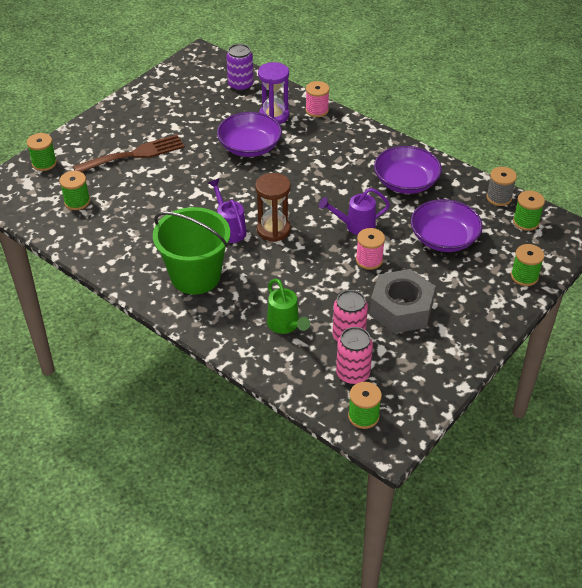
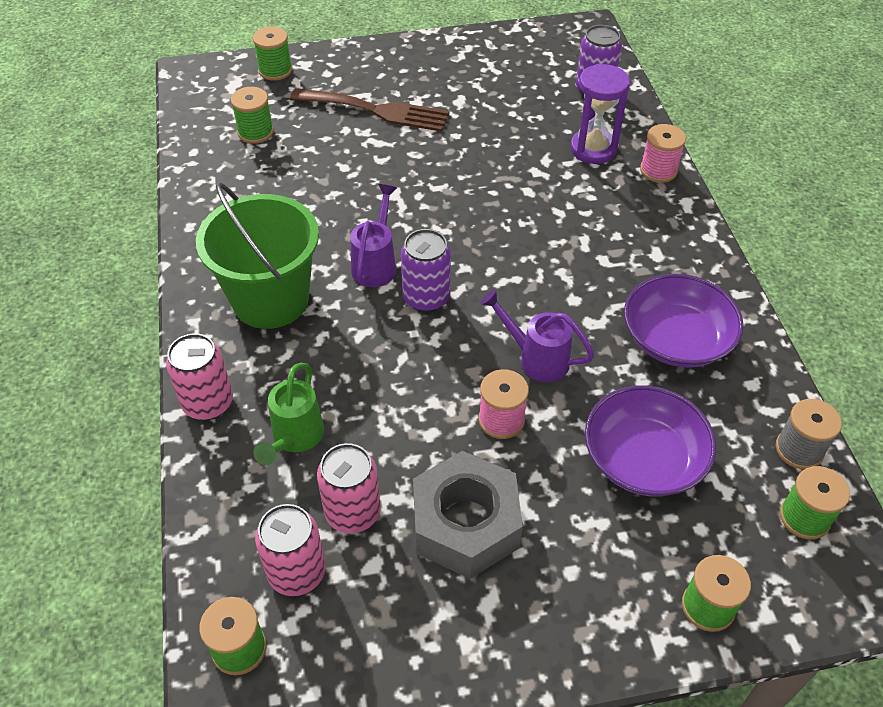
camera: 40 degrees right, 5 degrees up
(224, 338) = (208, 403): none -> pink can
(250, 147) = (519, 172): purple bowl -> none
(273, 230) = (426, 298): brown hourglass -> purple can

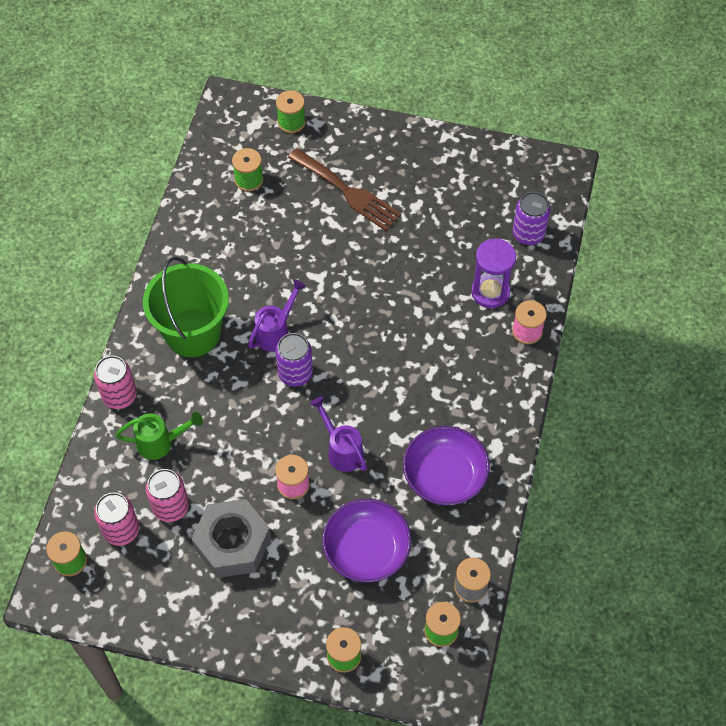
camera: 25 degrees right, 10 degrees up
(295, 438) = (160, 443): green watering can -> green watering can turned 135 degrees counterclockwise

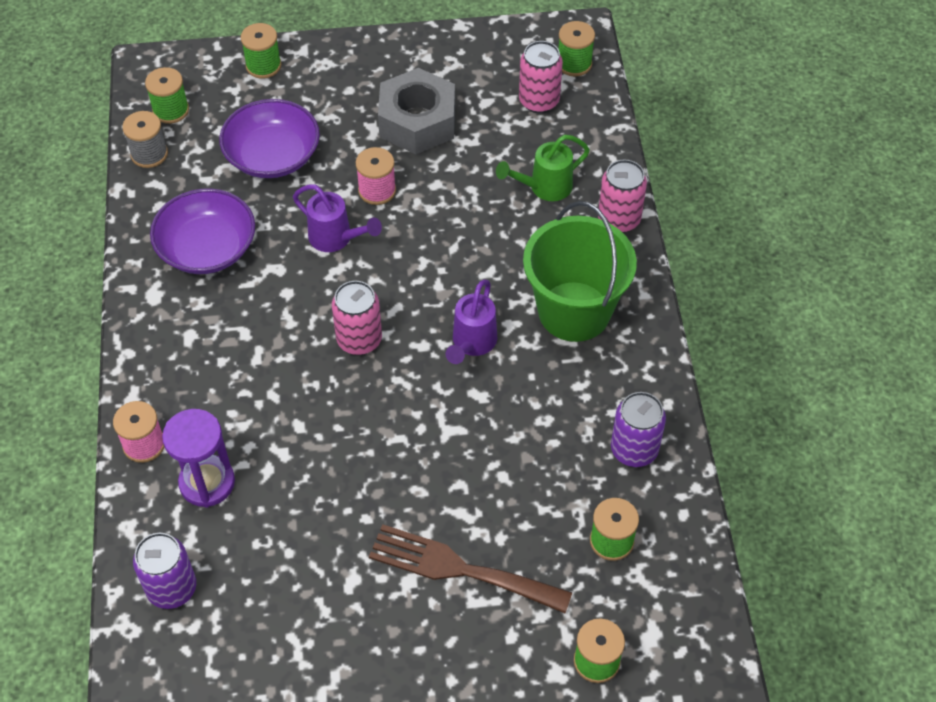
camera: 160 degrees right, 5 degrees down
(171, 507) = (499, 134): pink can -> pink can (359, 340)
(295, 373) = (426, 303): purple can -> purple can (634, 450)

